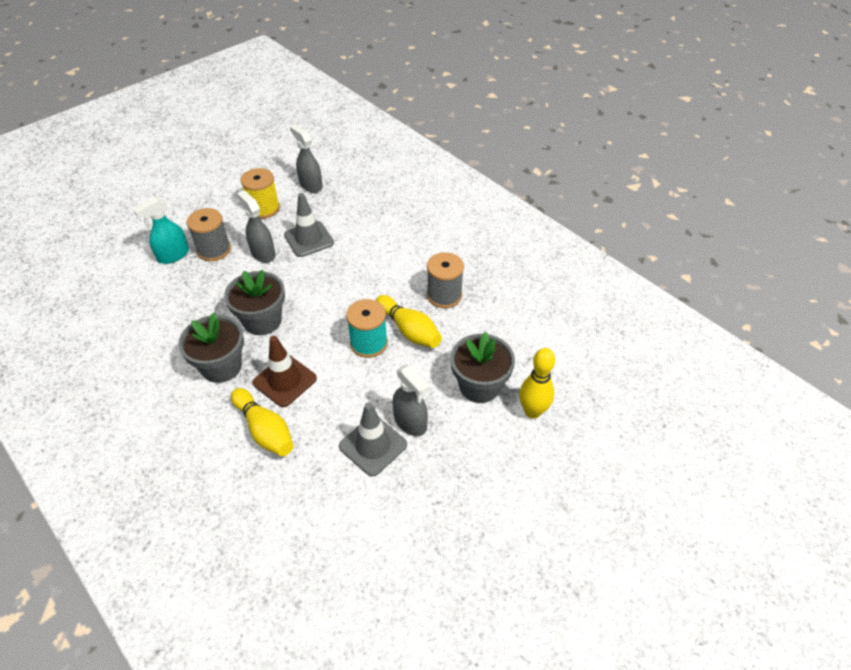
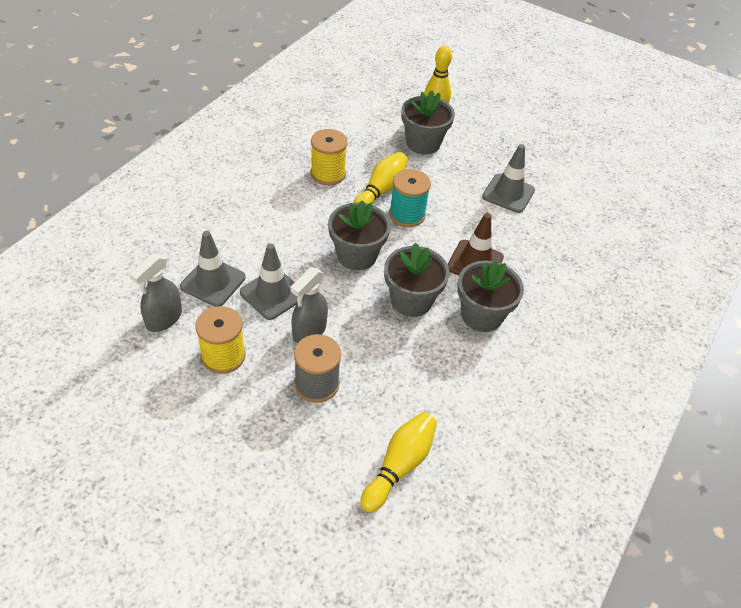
camera: 110 degrees left, 0 degrees up
(173, 255) = (339, 426): turquoise spray bottle -> none
(265, 430) = (530, 262): yellow bowling pin -> yellow bowling pin (399, 466)
(329, 295) = (356, 255): none -> grey flower pot
(335, 210) = (213, 282): none -> grey traffic cone
(410, 422) = (476, 176): grey spray bottle -> none
(444, 295) = (328, 174): grey spool -> yellow spool

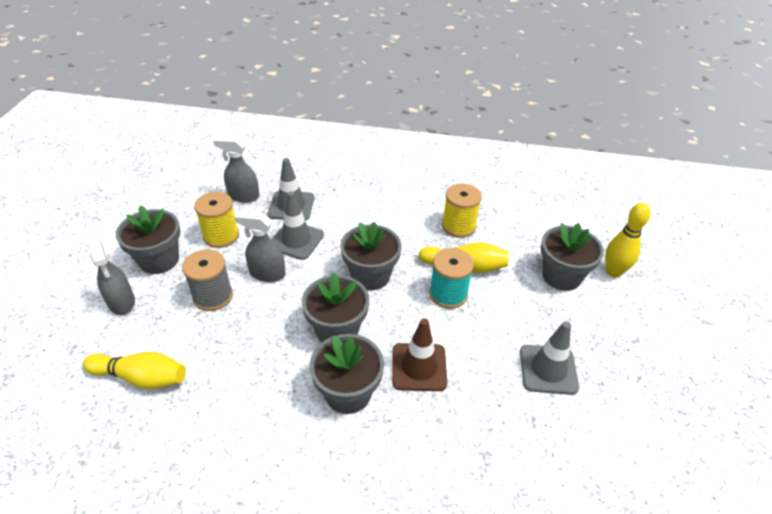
camera: 70 degrees right, 5 degrees down
(228, 423) = (159, 260): none -> grey flower pot
(280, 470) = (121, 302): none -> grey spray bottle

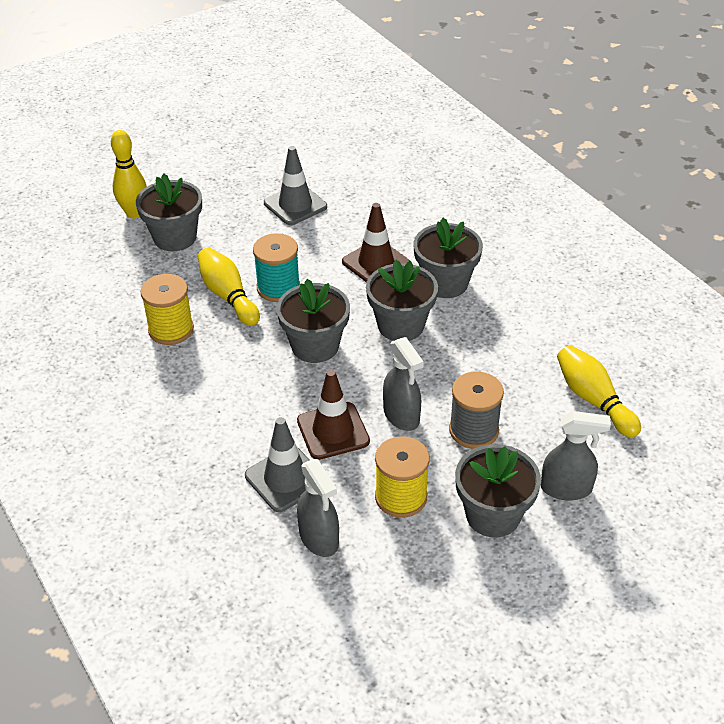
camera: 130 degrees left, 0 degrees up
(121, 302) = (566, 488): grey spray bottle -> grey spray bottle turned 75 degrees clockwise
(296, 240) = (333, 431): grey traffic cone -> brown traffic cone

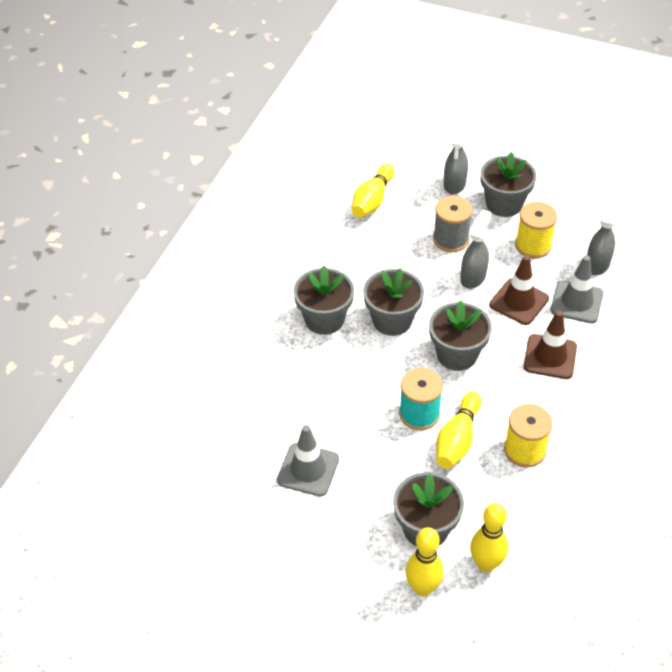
camera: 125 degrees left, 5 degrees up
(110, 252) = (486, 564): none -> yellow bowling pin
(376, 263) = (337, 371): brown traffic cone -> brown traffic cone (550, 357)
(566, 488) = (454, 184): grey spray bottle -> grey spray bottle turned 135 degrees counterclockwise

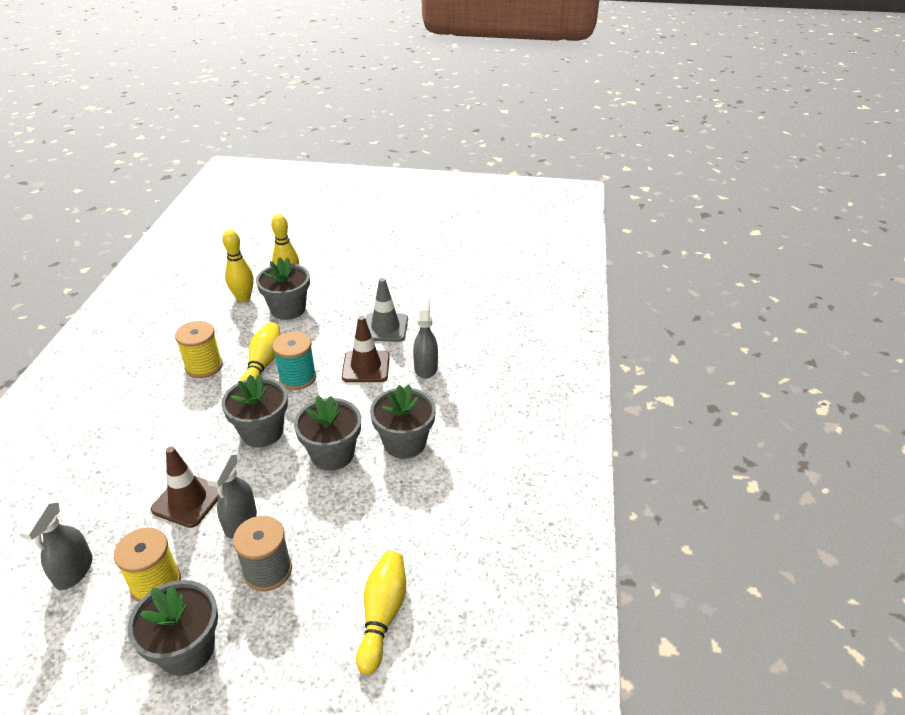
camera: 165 degrees right, 10 degrees down
(454, 184) = (261, 674): grey spray bottle -> grey spray bottle (426, 368)
(550, 357) = (164, 446): brown traffic cone -> brown traffic cone (366, 367)
(576, 302) = (117, 512): grey traffic cone -> none

